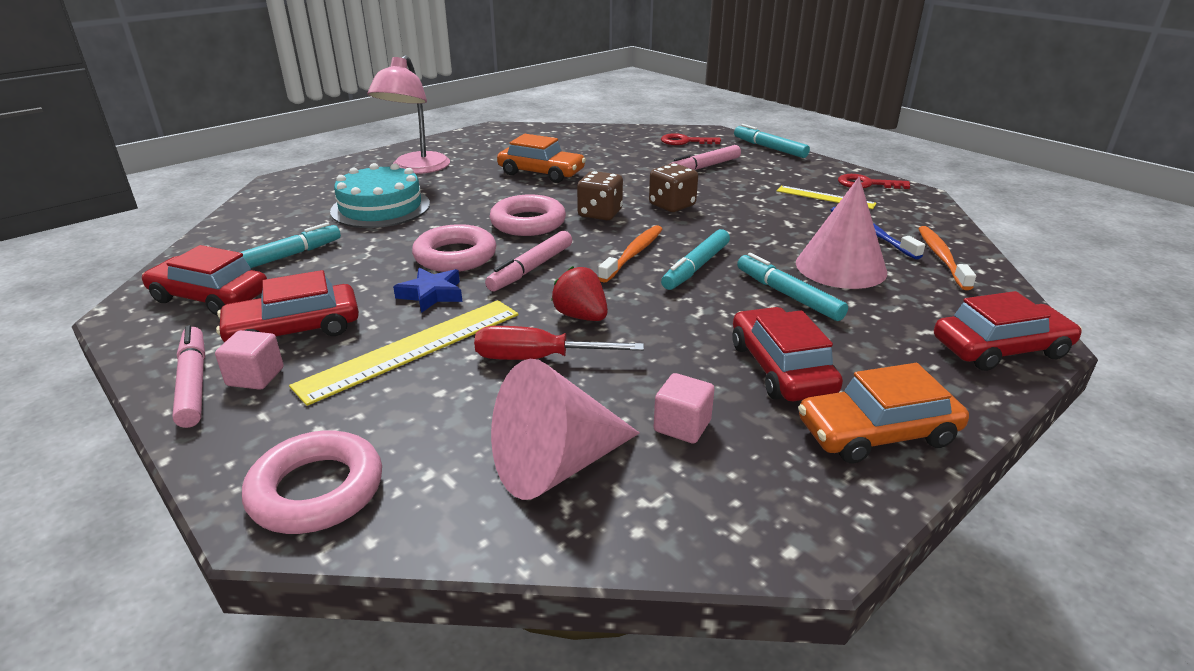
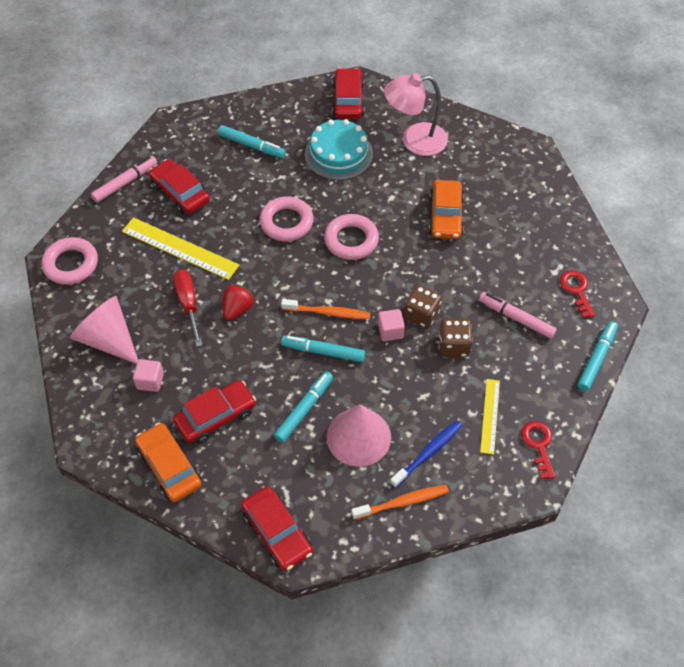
camera: 70 degrees right, 25 degrees up
(210, 297) = (198, 141): red car -> red car (348, 100)
(255, 377) = (137, 201): pink cube -> pink cube (390, 331)
(432, 294) = (236, 232): blue star -> none
(531, 269) = (285, 266): pink marker -> none
(600, 214) = (385, 275): brown dice -> brown dice (454, 346)

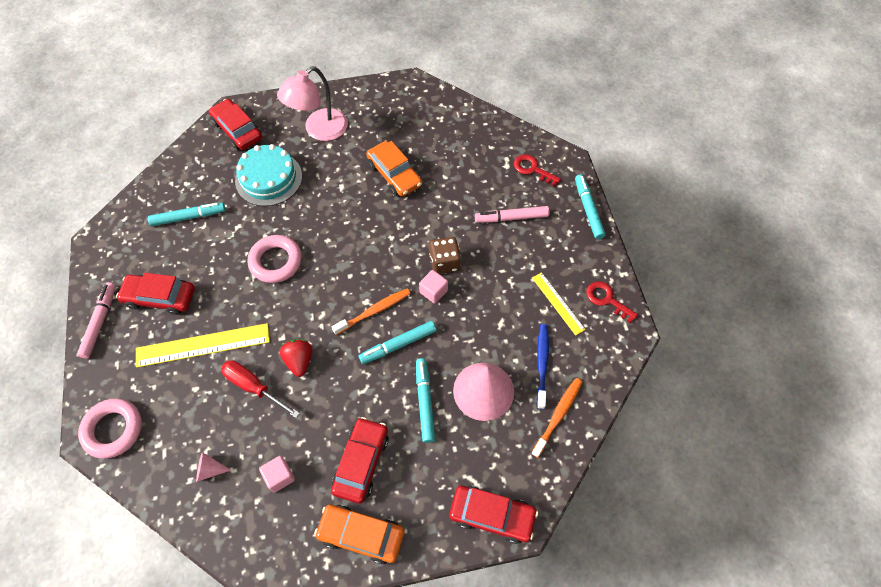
camera: 40 degrees left, 5 degrees up
(108, 339) = (209, 470): pink cone -> pink cone, size x0.44
(351, 240) = (340, 241): pink ring -> none
(454, 346) = (488, 269): brown dice -> none

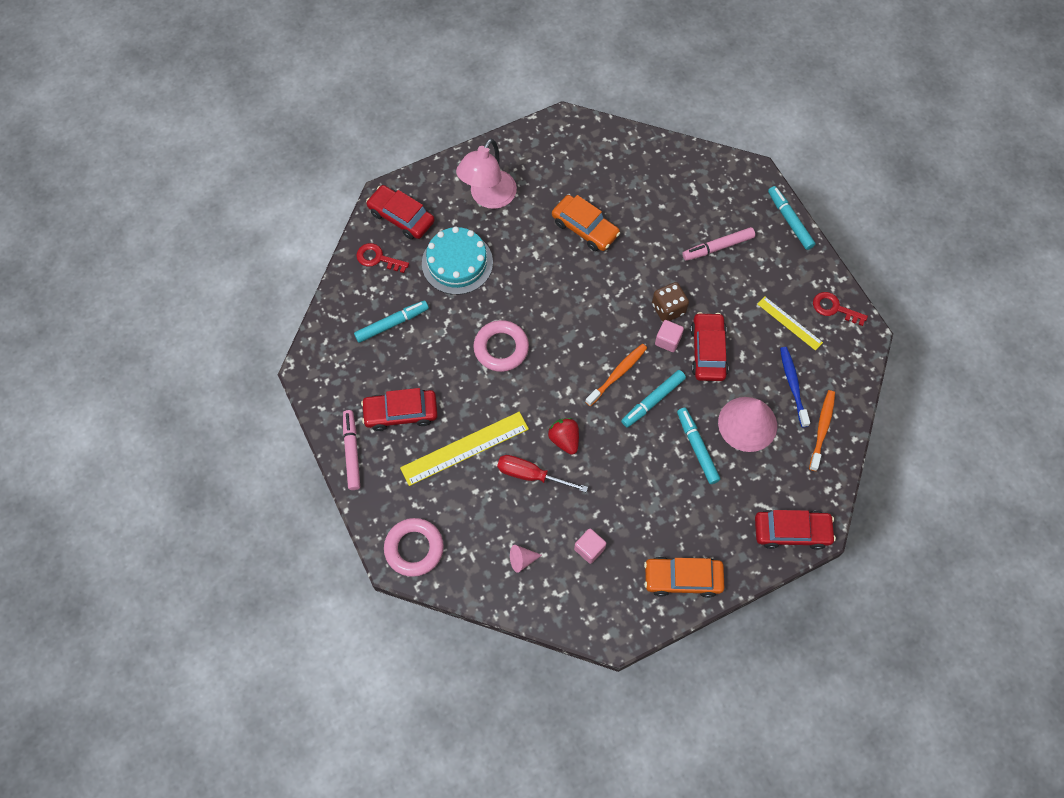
camera: 15 degrees left, 5 degrees up
(361, 462) = (659, 517): red car -> red car (708, 351)
(532, 169) = (722, 190): red key -> red key (378, 258)

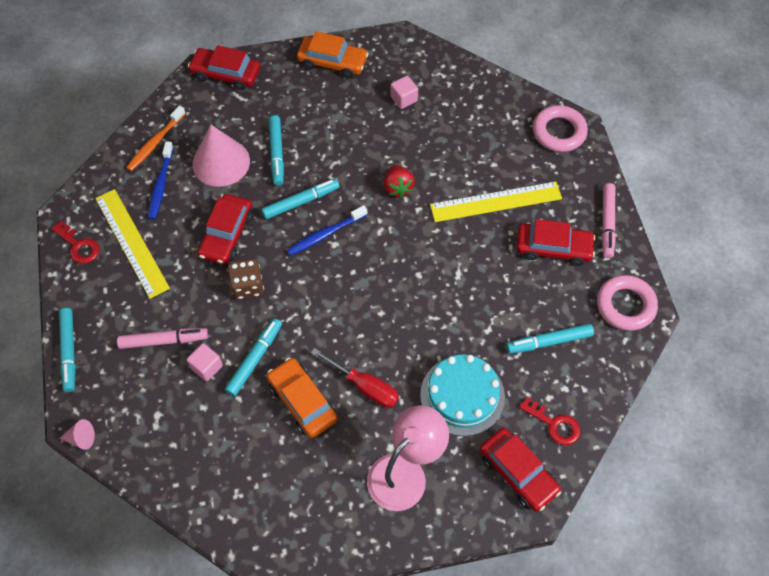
camera: 165 degrees left, 5 degrees down
(501, 348) = (436, 287): pink ring -> pink ring (625, 305)
(522, 560) = (465, 103): pink cone -> pink cone (81, 438)
(530, 475) = (439, 166): red screwdriver -> red screwdriver (365, 387)
(617, 374) = (325, 234): orange toothbrush -> blue toothbrush
(636, 250) = (254, 359): none -> turquoise marker
(668, 340) = (262, 254): pink cube -> pink cube (207, 367)
(789, 323) = (132, 242): yellow ruler -> yellow ruler, size x1.70

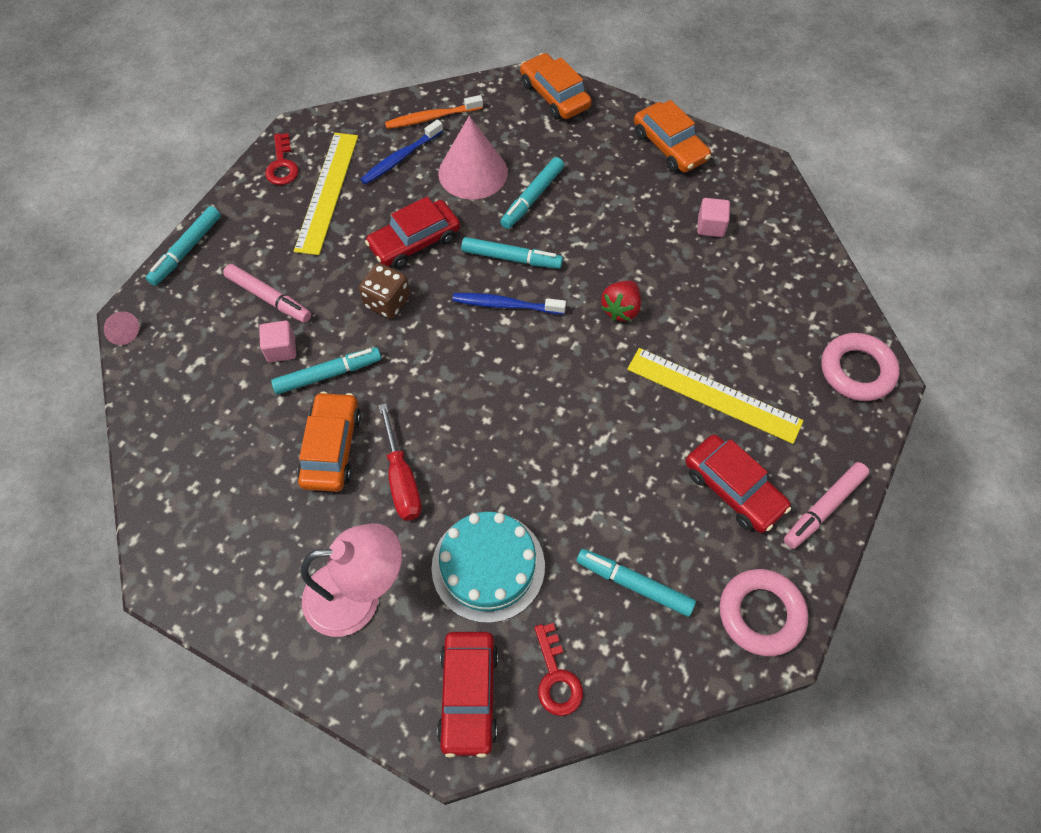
camera: 40 degrees right, 0 degrees up
(226, 74) = (554, 95): red car -> orange car

